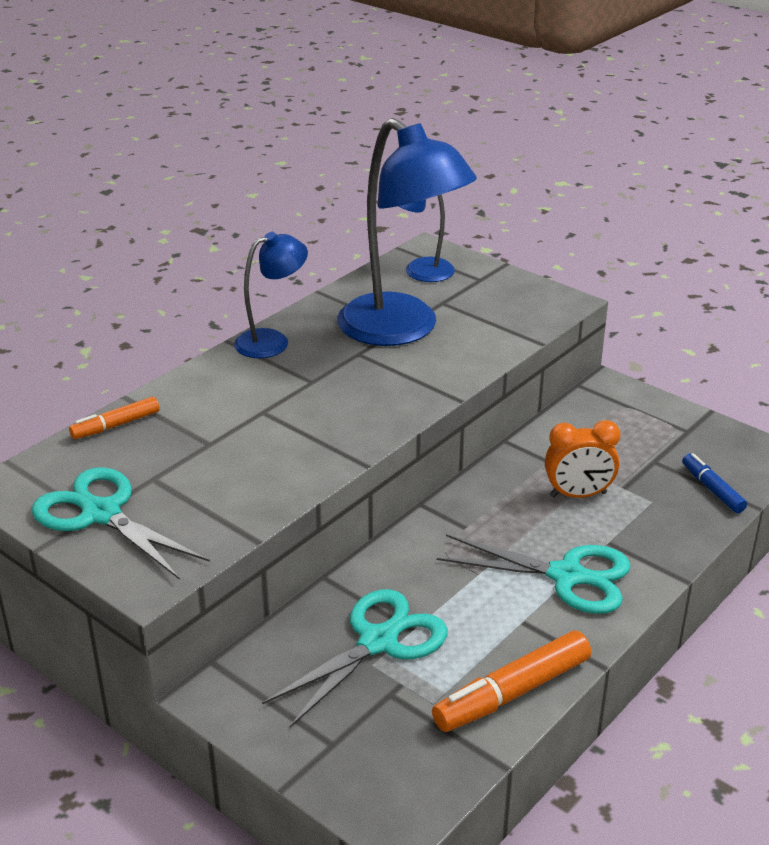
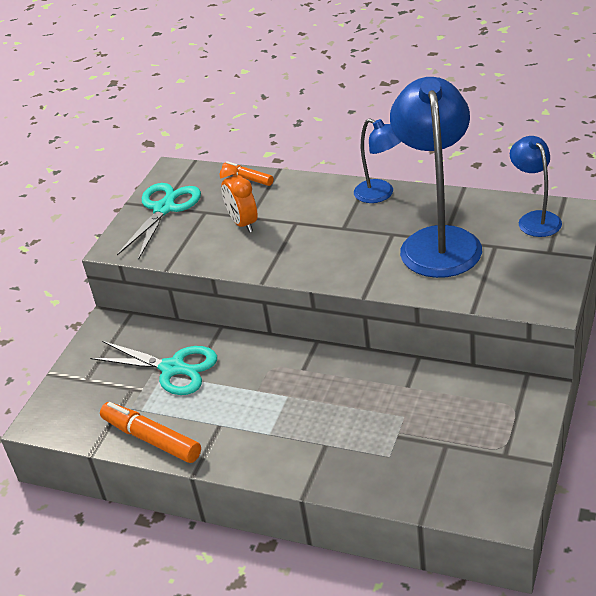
camera: 75 degrees right, 5 degrees up
(402, 330) = (438, 241): blue lamp -> blue lamp turned 150 degrees clockwise
(566, 576) = (276, 433): turquoise scissors -> none
(578, 495) = (373, 414): orange clock -> orange clock (243, 223)
(712, 489) = (428, 488): blue marker -> none

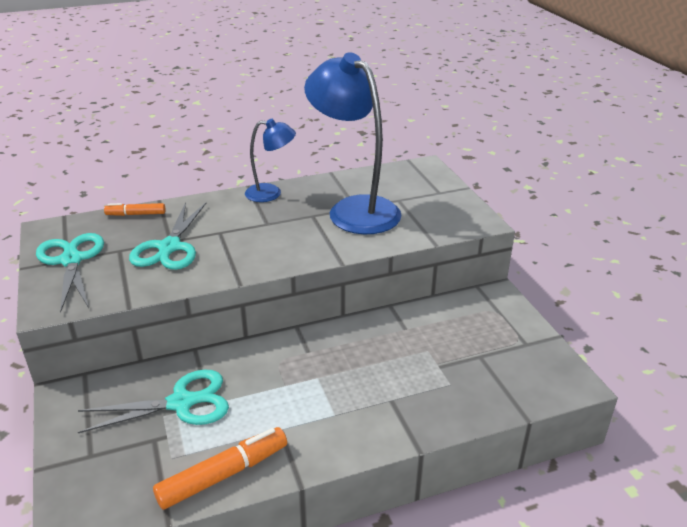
camera: 45 degrees left, 5 degrees down
(151, 439) = (223, 475): orange marker -> orange marker turned 150 degrees clockwise
(243, 223) = (169, 247): orange clock -> turquoise scissors
(535, 219) = (405, 176): blue lamp -> none

